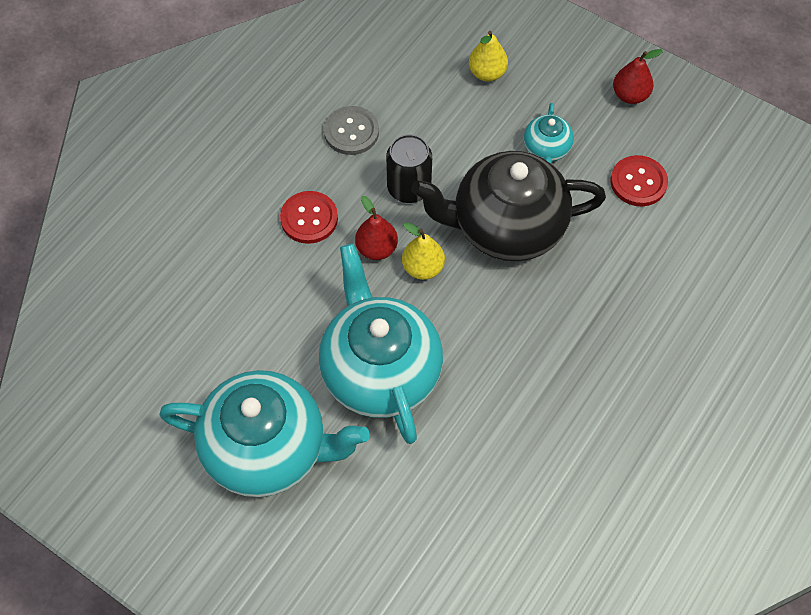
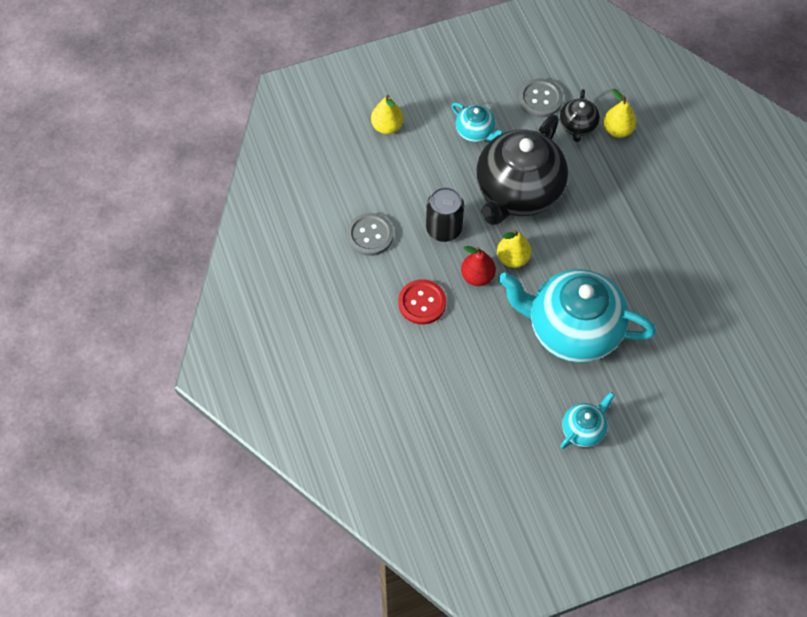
camera: 55 degrees left, 0 degrees up
(268, 449) = (583, 429): turquoise teapot -> turquoise teapot, size x0.45
(630, 95) = (471, 60): red pear -> none
(635, 235) = (577, 126): none -> black teapot
(638, 182) = (540, 99): red button -> grey button
(665, 275) = (617, 130): none -> yellow pear

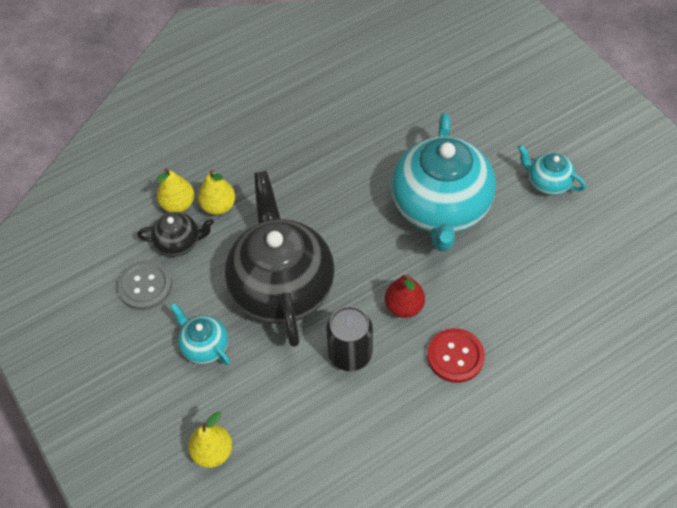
camera: 100 degrees left, 5 degrees down
(370, 235) = (381, 434): grey button -> none
(475, 132) = (204, 346): turquoise teapot -> turquoise teapot turned 75 degrees counterclockwise
(513, 258) = (371, 276): yellow pear -> yellow pear (218, 206)
(517, 192) = (282, 286): black teapot -> black teapot turned 120 degrees counterclockwise

